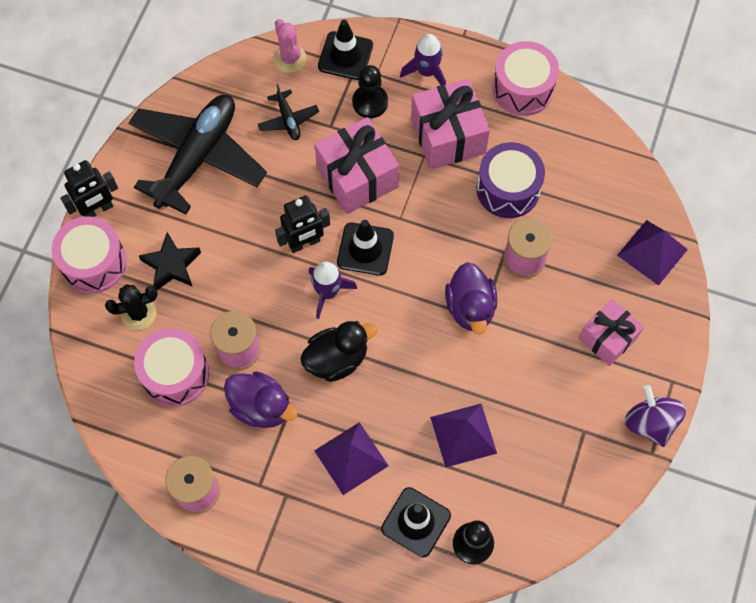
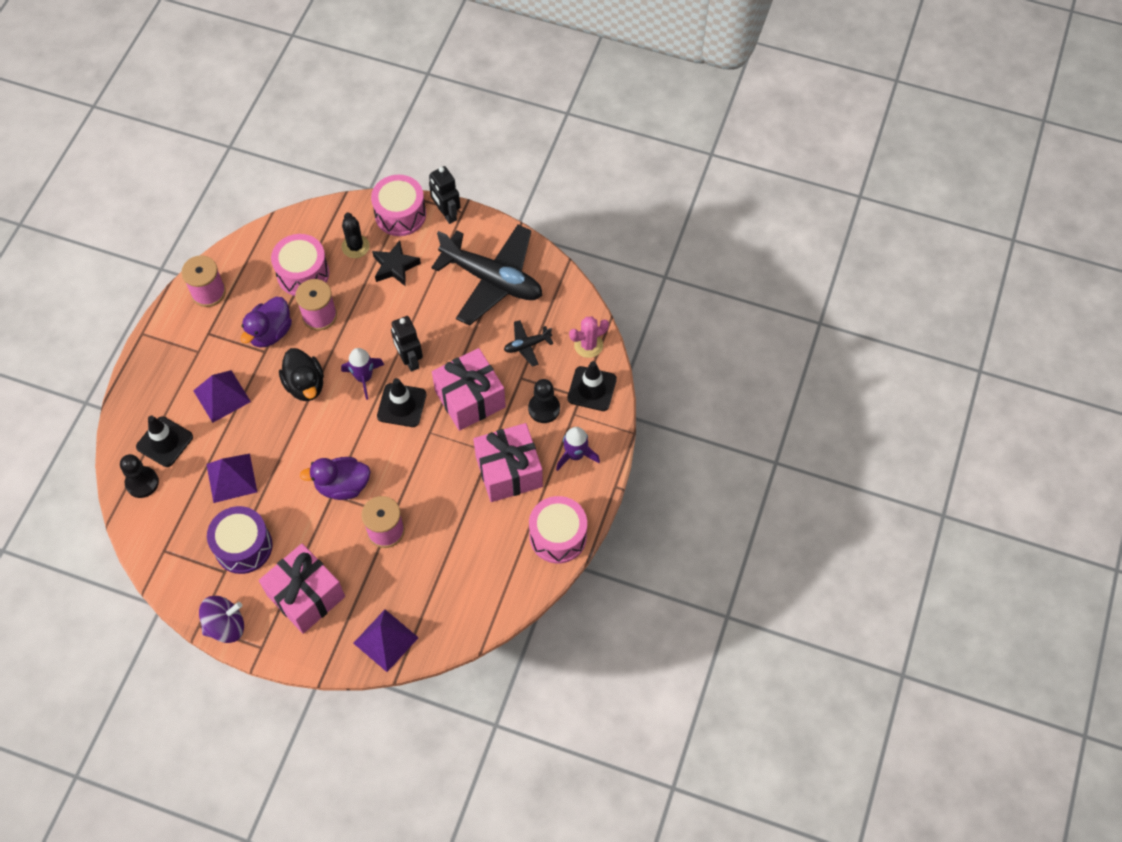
camera: 90 degrees right, 5 degrees down
(508, 189) = (454, 520): purple drum -> purple drum (243, 546)
(607, 338) = (306, 596): pink gift -> pink gift, size x1.51

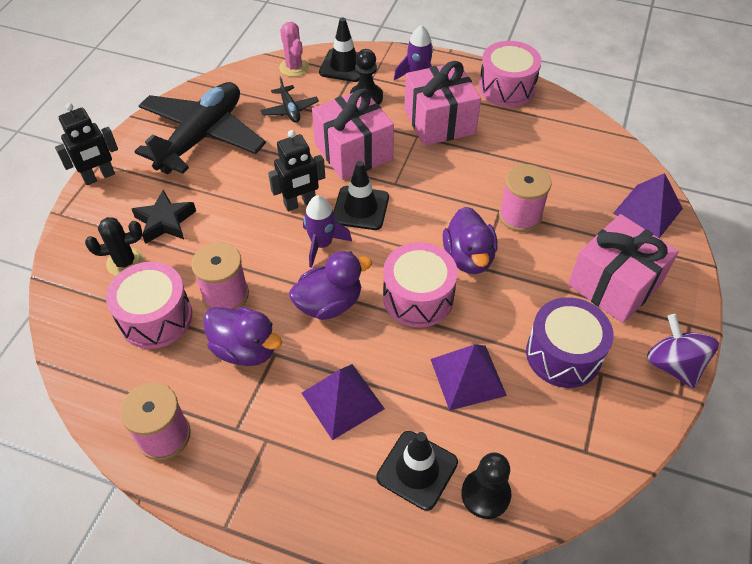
camera: 90 degrees left, 10 degrees down
(305, 385) = (329, 304): black duck -> purple duck
(400, 214) = (87, 219): pink drum -> pink drum (418, 297)

